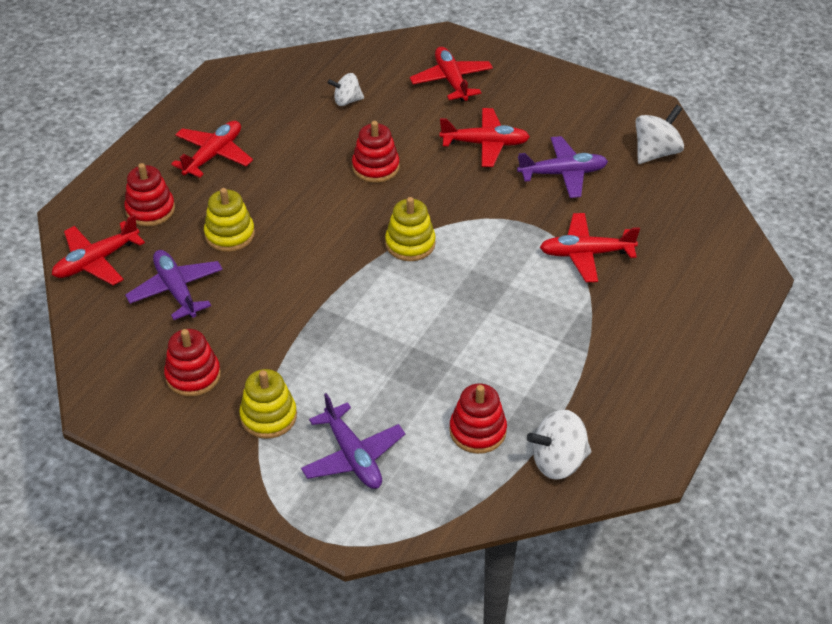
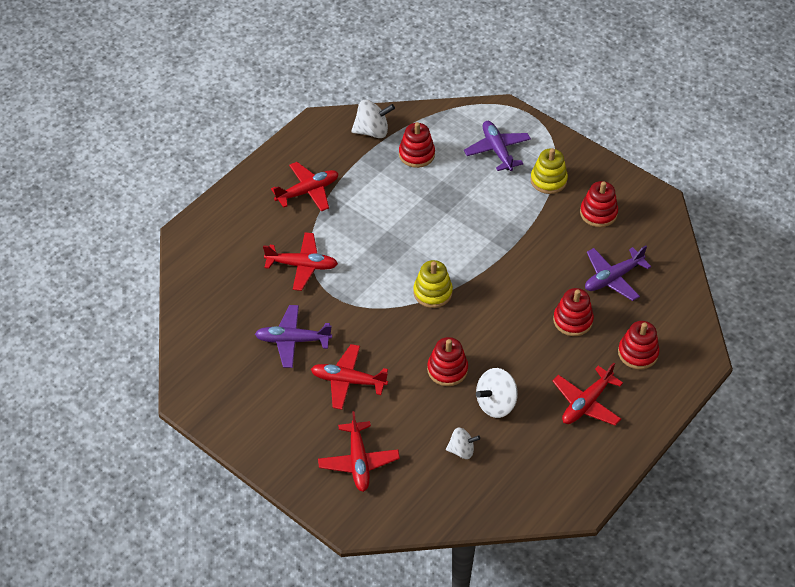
camera: 170 degrees left, 5 degrees up
(96, 261) = (676, 311): red plane -> red plane (308, 191)
(176, 290) = (613, 278): purple plane -> purple plane turned 75 degrees clockwise
(230, 234) = (572, 320): yellow stacking toy -> red stacking toy
(656, 152) = (207, 350): white spinning top -> white spinning top (496, 403)

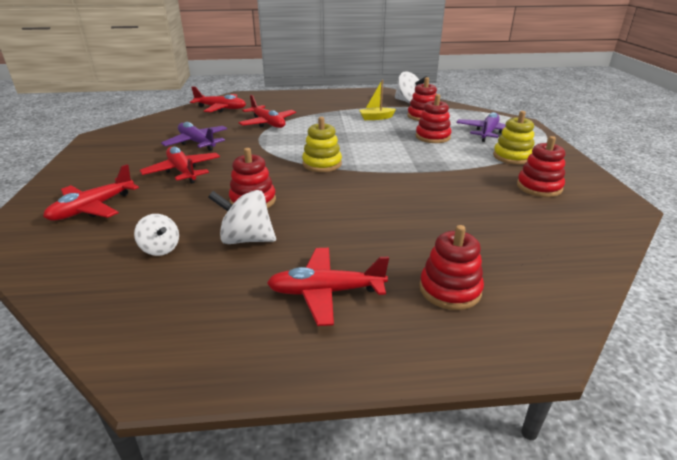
camera: 45 degrees right, 20 degrees down
(308, 191) = (328, 105): red plane -> red plane (221, 108)
(381, 186) = (376, 118): none -> yellow boat
(572, 320) = (412, 230): red stacking toy -> red stacking toy (432, 137)
(613, 278) = (499, 226): purple plane -> none

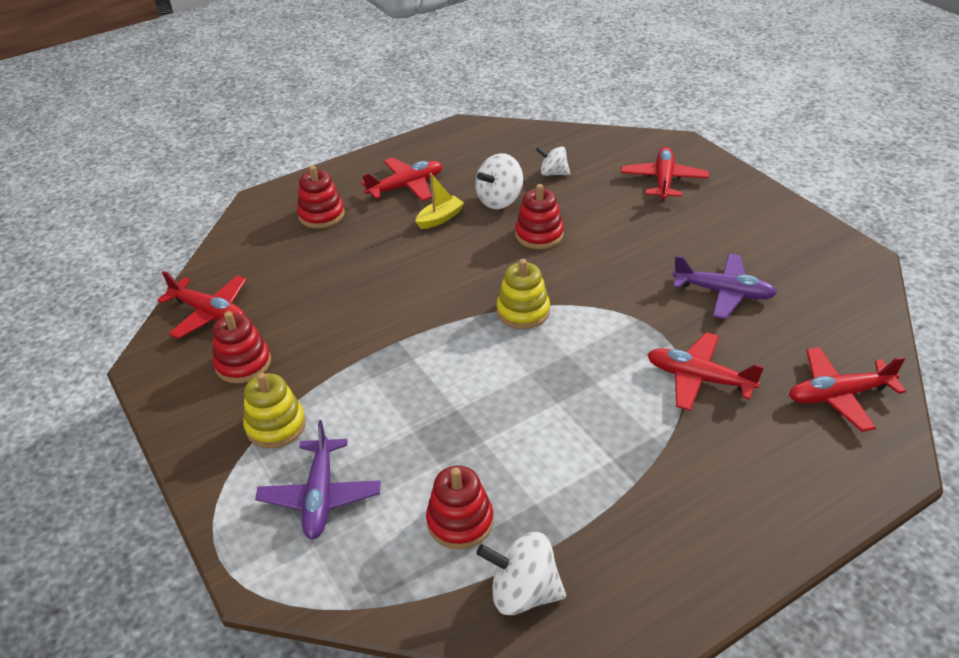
camera: 155 degrees right, 10 degrees up
(183, 171) = (660, 243): red plane -> red plane (209, 313)
(246, 239) = (500, 200): white spinning top -> white spinning top turned 150 degrees clockwise
(376, 118) = (542, 475): yellow boat -> yellow boat (440, 218)
(432, 137) = (411, 441): red stacking toy -> none

